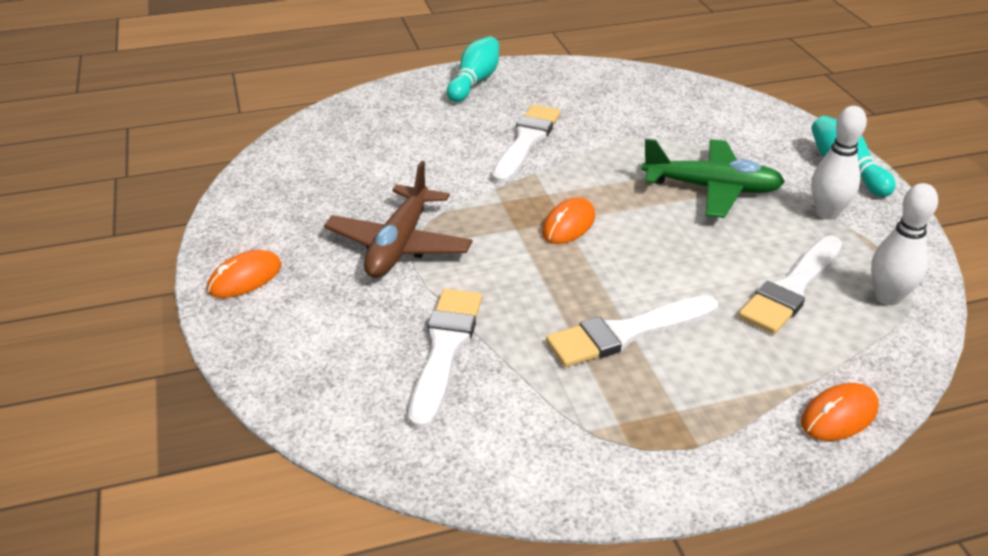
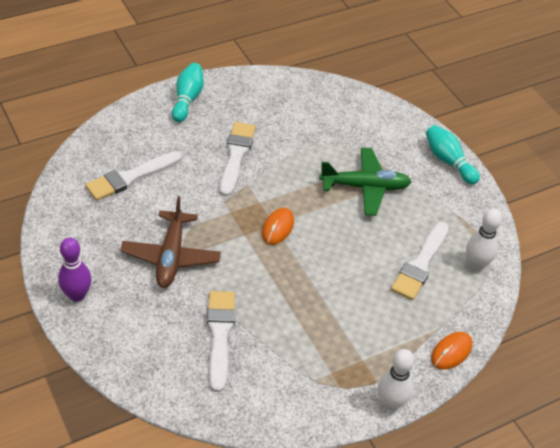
camera: 15 degrees left, 10 degrees up
(245, 278) = (77, 295): orange mouse -> purple bowling pin
(627, 333) = (326, 309): white brush -> white brush (130, 177)
(827, 213) = (438, 201): white bowling pin -> white bowling pin (391, 403)

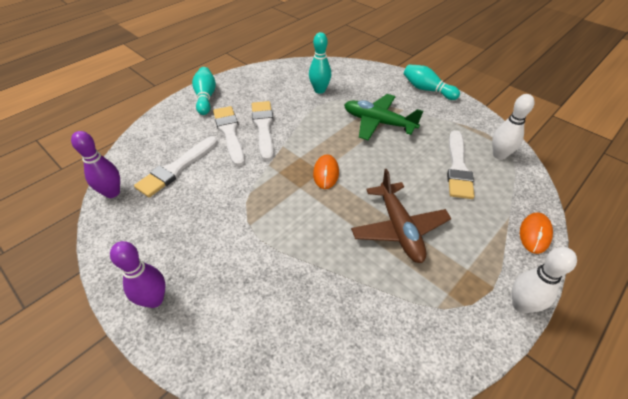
camera: 15 degrees left, 0 degrees up
(63, 185) = (112, 193): none -> purple bowling pin
(171, 256) = (240, 227): brown plane -> brown plane (399, 228)
(220, 335) = (321, 292): white brush -> white brush (229, 133)
(320, 126) = (319, 90): none -> turquoise bowling pin
(365, 187) = (378, 123): green plane -> green plane turned 135 degrees counterclockwise

